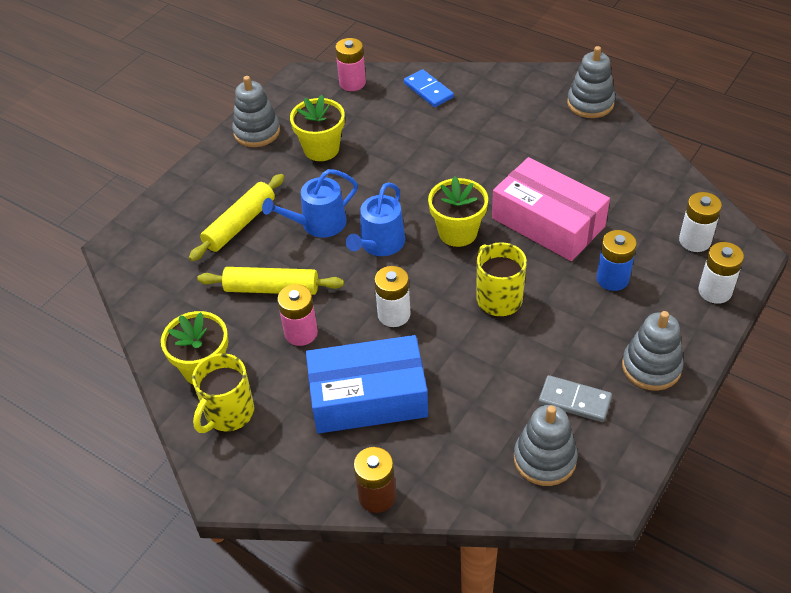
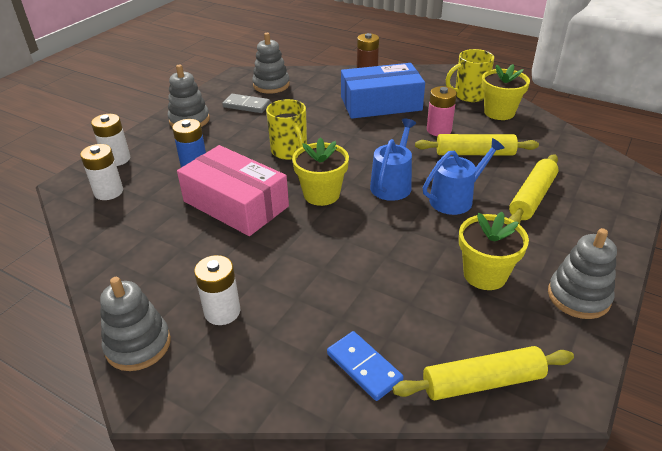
camera: 175 degrees right, 10 degrees down
(228, 413) = (469, 95): yellow mug -> yellow mug turned 135 degrees counterclockwise
(352, 83) = (482, 382): pink battery -> yellow rolling pin
(394, 314) = (371, 141): white battery -> white battery (222, 311)

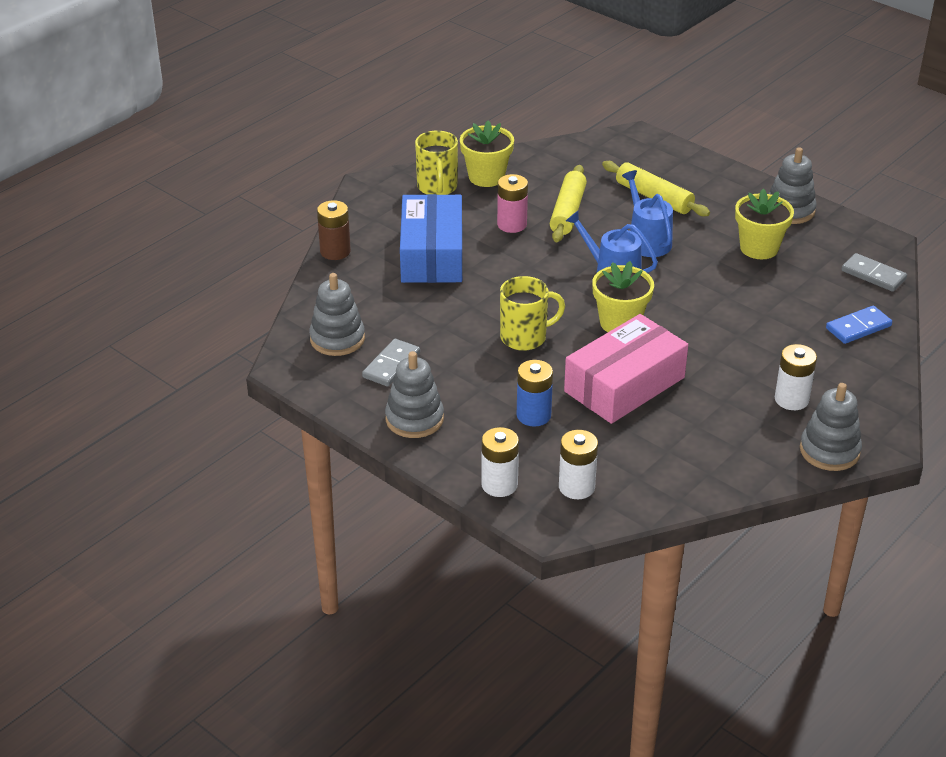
camera: 80 degrees left, 0 degrees up
(482, 382) = (873, 275): yellow rolling pin -> grey domino

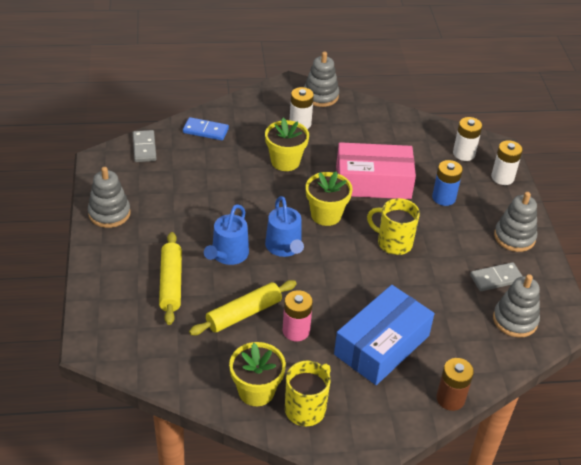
camera: 140 degrees left, 5 degrees up
(759, 248) = (173, 203): yellow flower pot -> yellow flower pot (285, 161)

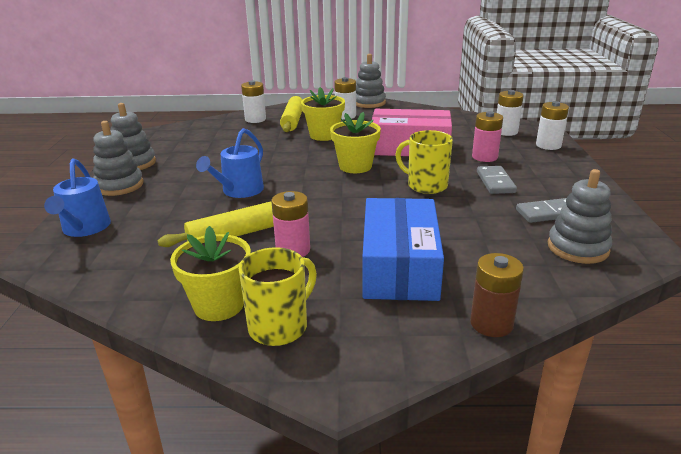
camera: 10 degrees right, 15 degrees down
(144, 148) = (193, 128): grey domino -> grey domino (495, 182)
(171, 283) = (166, 209): yellow rolling pin -> yellow rolling pin (293, 121)
(205, 131) = (255, 119): blue domino -> white battery
(284, 247) = (303, 186): blue watering can -> blue watering can (85, 228)
(382, 345) = (399, 265): blue box -> blue box turned 45 degrees counterclockwise
(444, 198) = (484, 157): blue battery -> pink battery
(514, 237) = (567, 183): grey stacking toy -> grey stacking toy (119, 185)

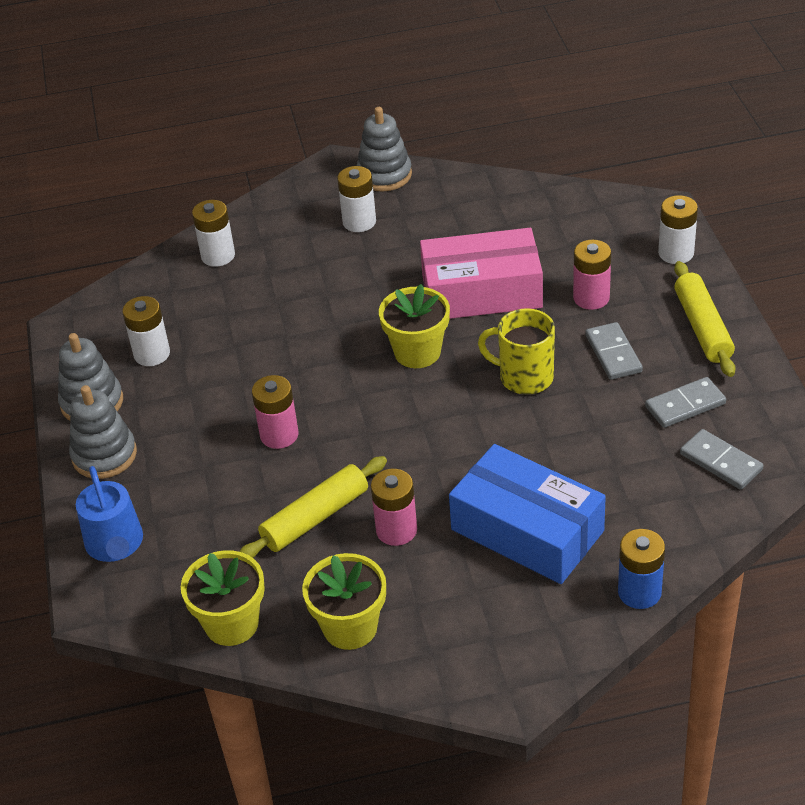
camera: 10 degrees left, 15 degrees up
(239, 191) = (279, 435): blue watering can -> pink battery
(279, 326) = (427, 641): yellow mug -> none
(293, 121) = (280, 249): yellow rolling pin -> yellow rolling pin (703, 327)
(324, 135) = (345, 282): yellow flower pot -> yellow flower pot (231, 624)
(399, 265) = (527, 530): blue box -> blue box turned 45 degrees counterclockwise
(491, 323) = (639, 592): brown battery -> blue battery
(506, 132) = (613, 227): white battery -> white battery (152, 354)
(577, 248) = (721, 462): grey stacking toy -> grey domino

